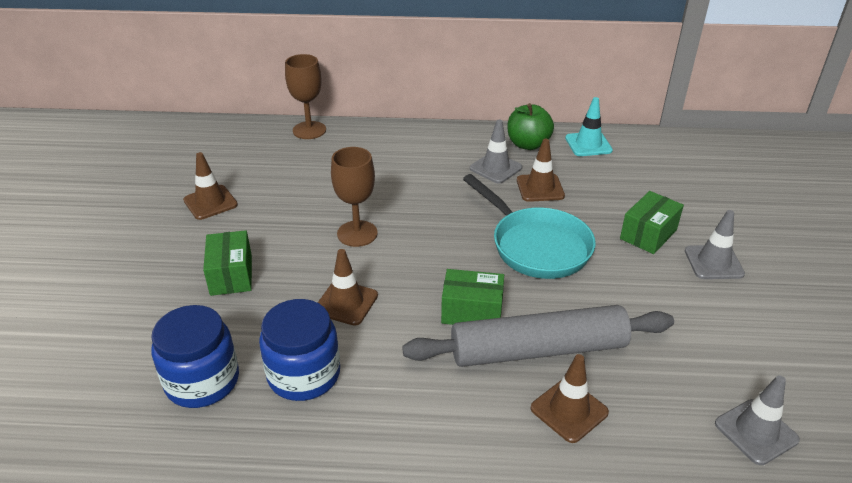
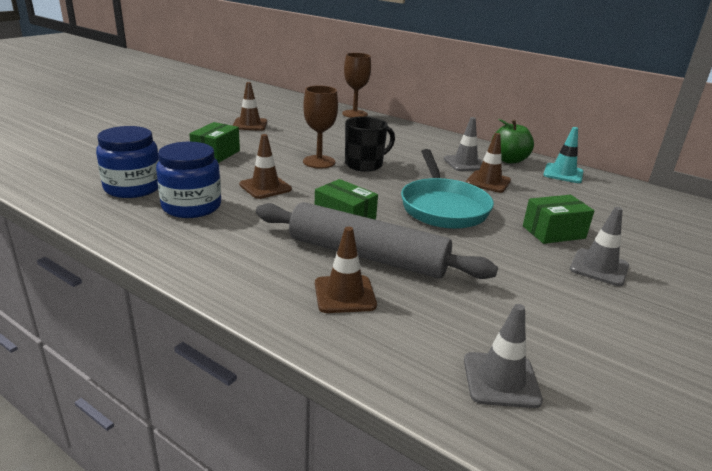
camera: 30 degrees right, 10 degrees down
(406, 215) = (365, 164): none -> black mug

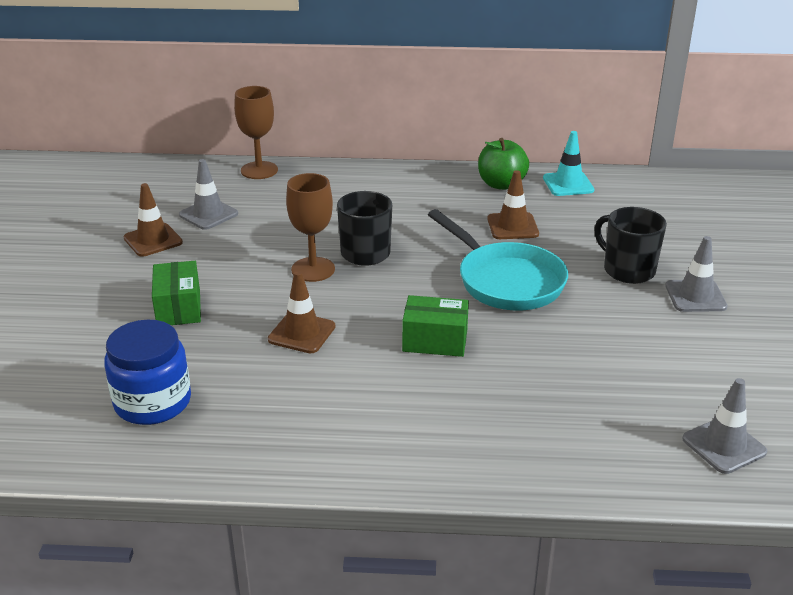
camera: 30 degrees left, 5 degrees up
(191, 206) = (258, 396): blue jar -> none
(344, 294) = (533, 427): brown traffic cone -> none
(367, 255) = (503, 375): grey rolling pin -> none
(465, 163) = (465, 207): grey traffic cone -> grey traffic cone (208, 214)
(553, 232) = (627, 270): green box -> black mug

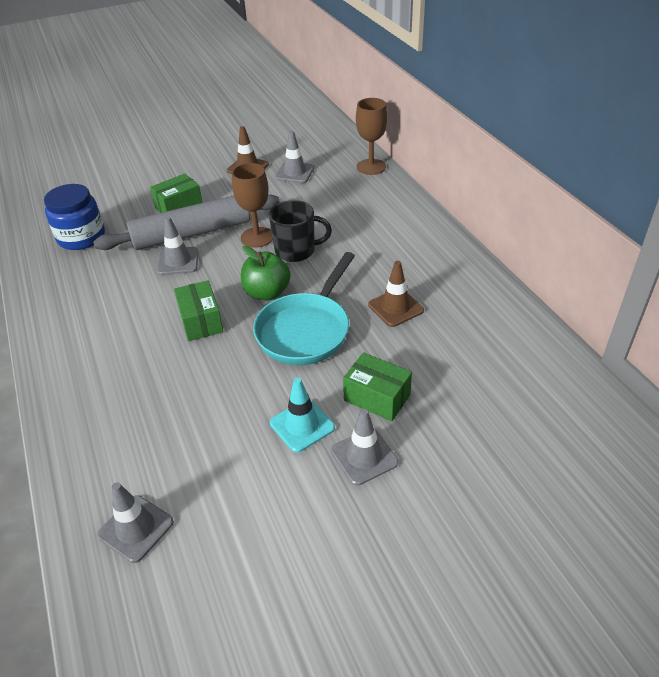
camera: 65 degrees right, 10 degrees up
(252, 311) = (192, 233): none -> grey rolling pin
(301, 333) = (178, 261): brown traffic cone -> grey traffic cone
(501, 184) = (463, 279): green apple -> green apple (267, 293)
(568, 184) = (503, 317): turquoise traffic cone -> turquoise traffic cone (302, 425)
(627, 270) = (377, 397): black mug -> green box

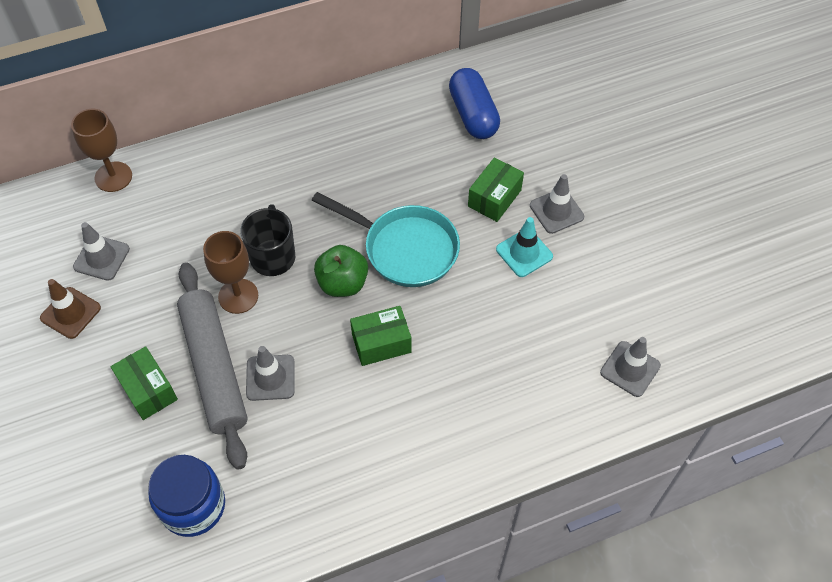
camera: 90 degrees left, 15 degrees up
(395, 308) = (380, 175): brown traffic cone -> none
(498, 375) = (473, 115): none -> blue capsule

